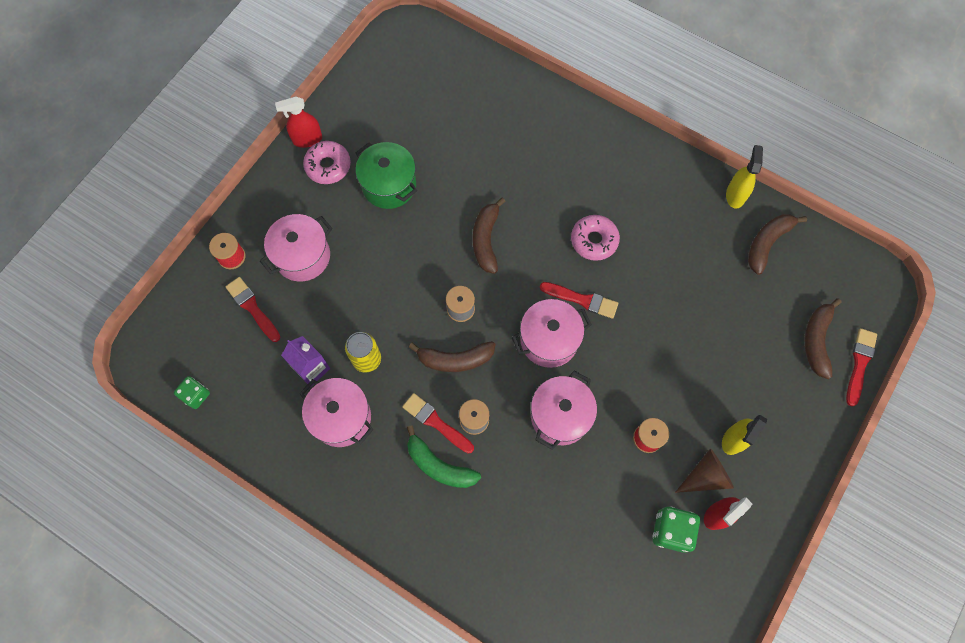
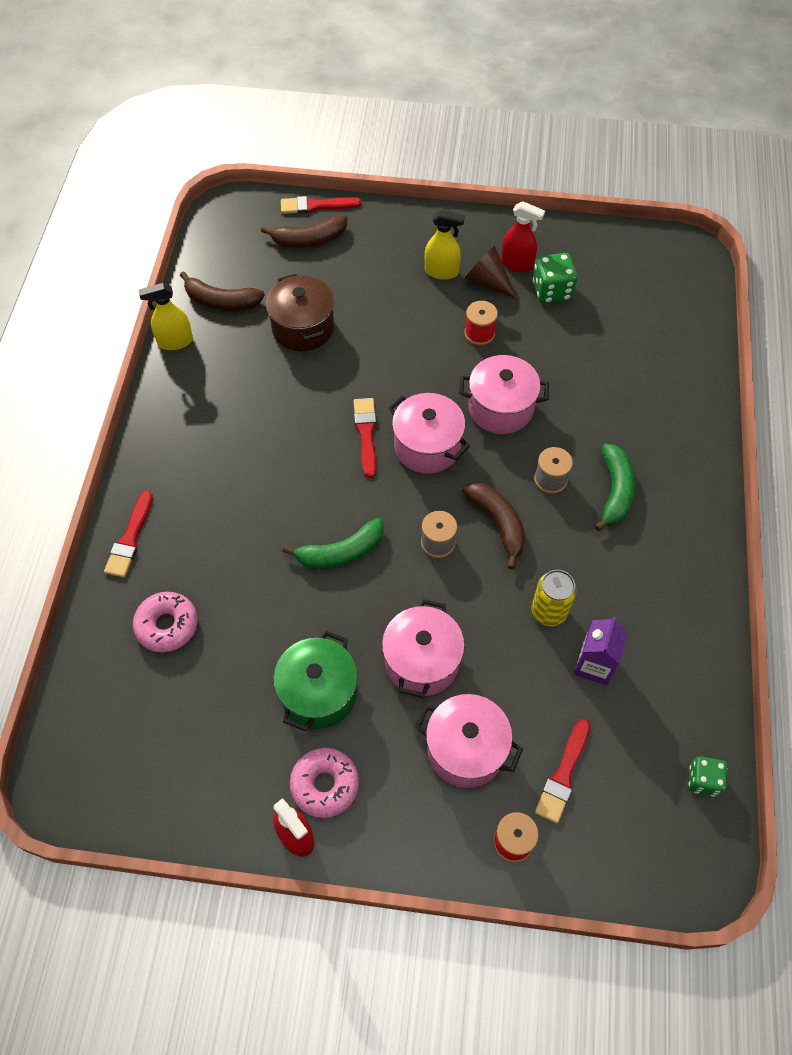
camera: 115 degrees left, 10 degrees down
(341, 417) = (627, 605): pink pot -> pink pot (422, 661)
(436, 422) = (574, 513): red brush -> red brush (130, 538)
(486, 240) = (341, 552): brown banana -> green banana
(594, 240) = (290, 447): pink donut -> pink donut (167, 625)
(712, 295) = (303, 328): none -> brown pot

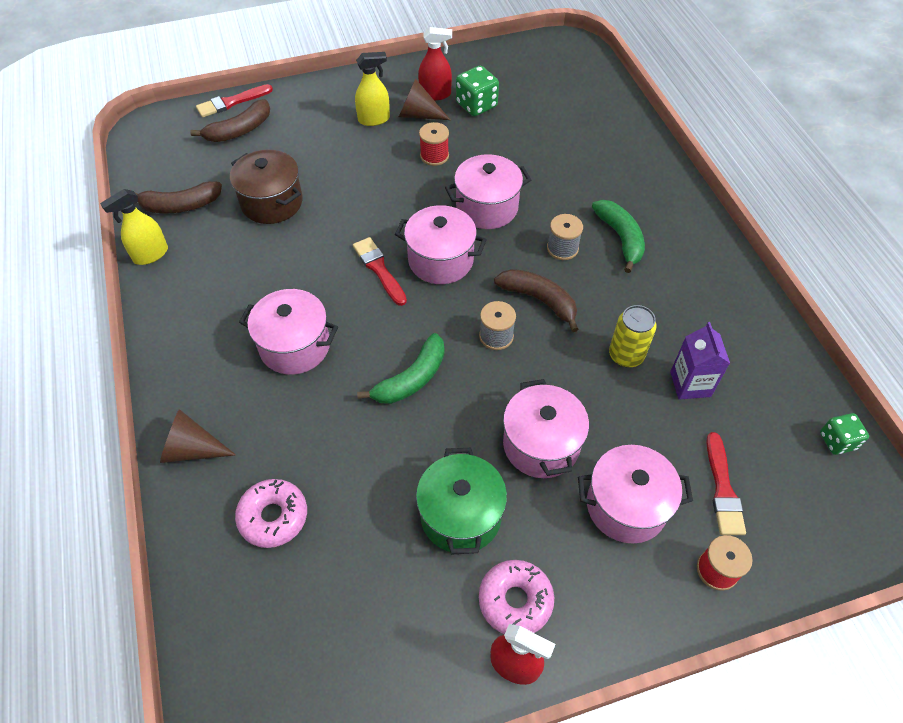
camera: 25 degrees left, 5 degrees down
(130, 538) = (192, 449): red brush -> brown cone
(256, 479) = (295, 346): none -> pink pot

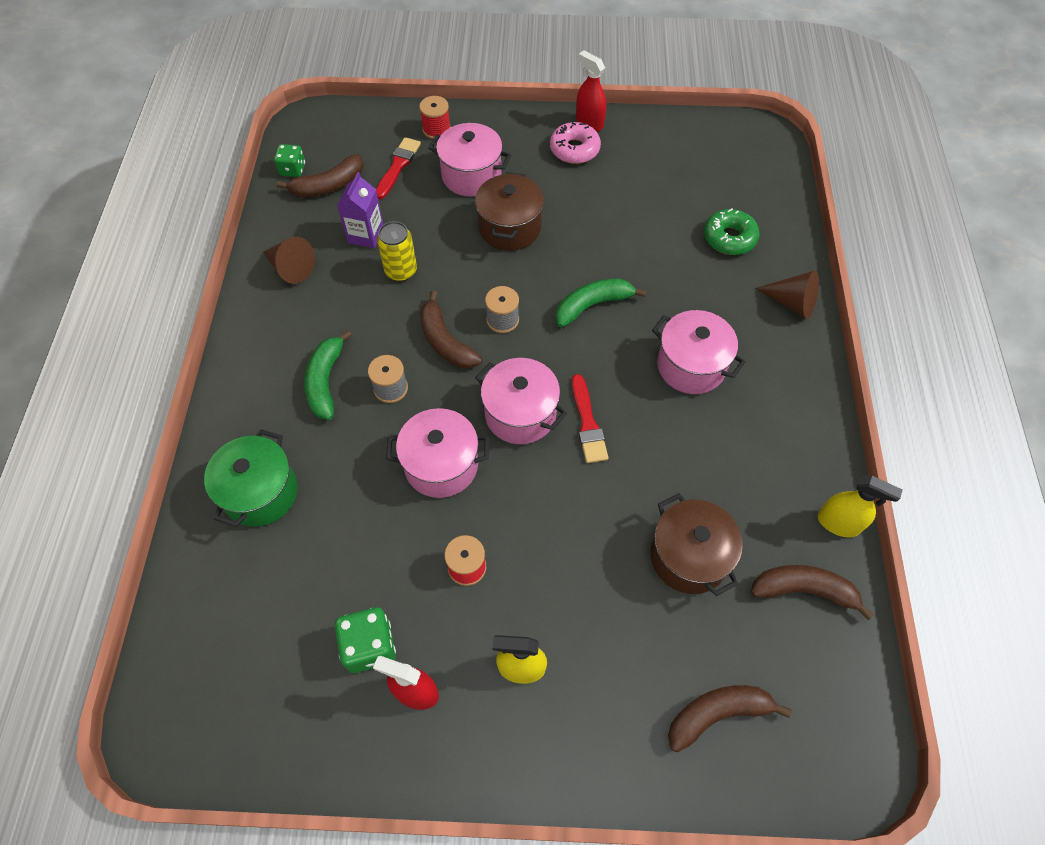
camera: 160 degrees left, 5 degrees up
(150, 254) = (838, 523): yellow spray bottle -> yellow spray bottle turned 45 degrees clockwise
(231, 102) = (724, 789): red brush -> none
(273, 517) = (729, 238): pink donut -> green donut
(418, 115) = (457, 655): brown cone -> brown cone (291, 268)
(461, 515) = (590, 202): green pot -> green pot (261, 492)
(541, 444) = (510, 228): pink pot -> brown pot
(779, 433) = (328, 185): none -> brown banana

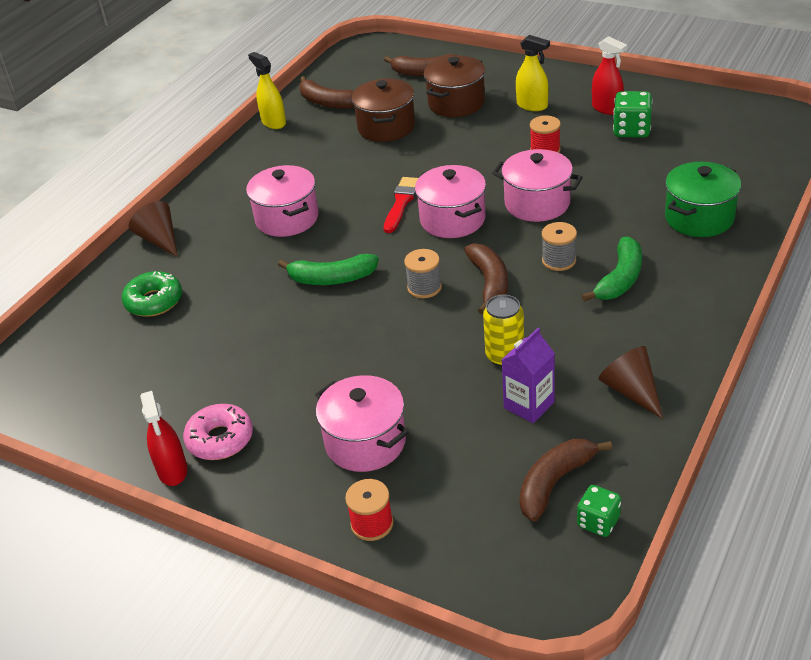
camera: 150 degrees left, 20 degrees down
(328, 185) = (554, 482): brown banana -> brown banana turned 45 degrees counterclockwise
(398, 166) = (451, 483): red brush -> none
(510, 228) = (361, 369): brown pot -> brown pot (456, 103)

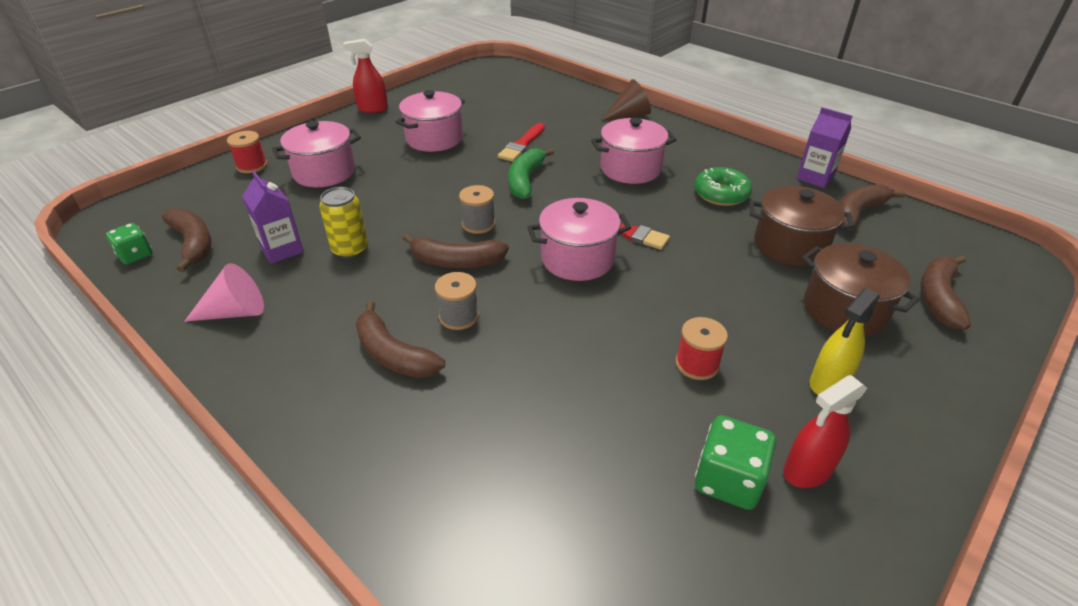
camera: 100 degrees right, 0 degrees up
(154, 301) = (550, 110): green donut -> green donut (721, 194)
(220, 439) = (383, 124): pink donut -> none
(252, 301) = (522, 145): none -> red brush
(273, 122) = (815, 177): yellow spray bottle -> purple carton
(537, 203) = (576, 326): pink pot -> pink pot (434, 139)
(620, 279) = (393, 354): green banana -> brown banana
(631, 391) = (235, 312): brown cone -> pink cone
(699, 218) = (458, 476): green pot -> none

